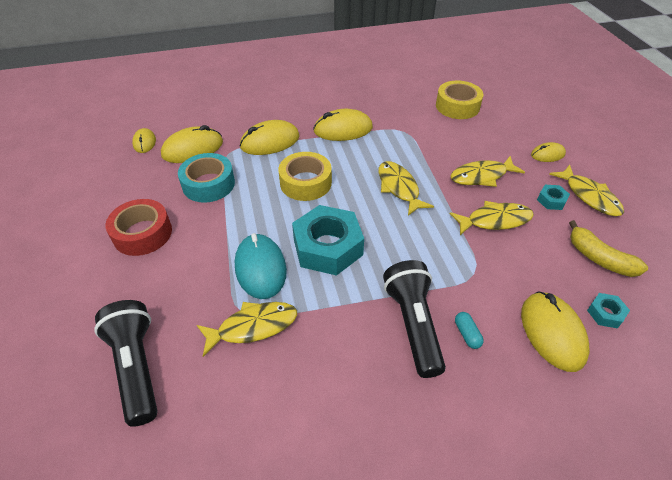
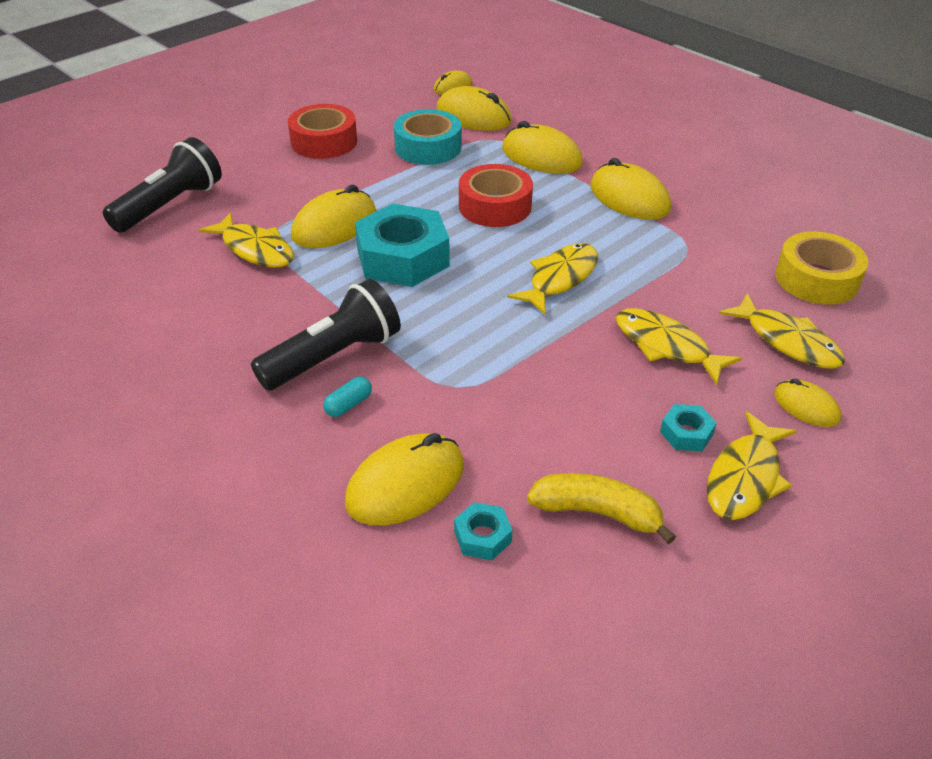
camera: 60 degrees right, 5 degrees down
(260, 268) = (335, 225): turquoise mouse -> yellow mouse
(305, 183) = (495, 206): yellow tape -> red tape
(494, 220) = (579, 382): yellow fish -> yellow fish (787, 341)
(599, 258) = (597, 512): yellow banana -> yellow banana turned 90 degrees clockwise

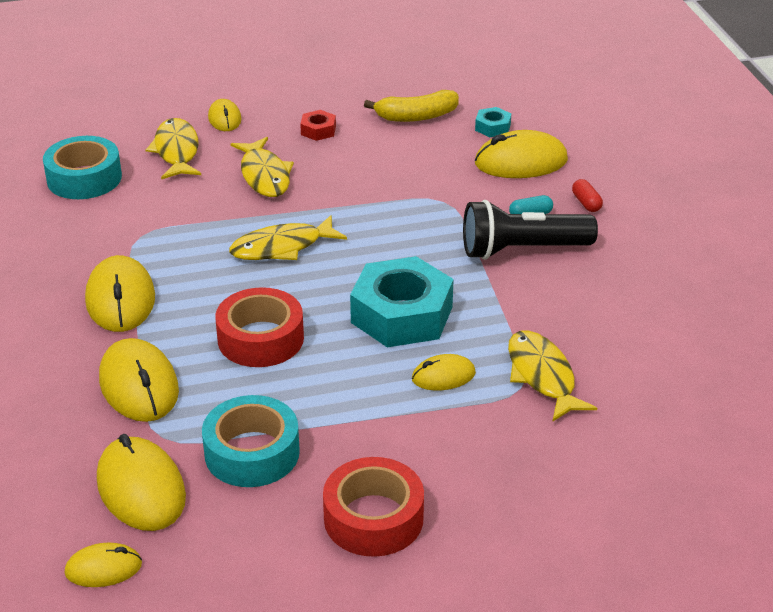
camera: 150 degrees left, 5 degrees down
(170, 205) = (618, 476): black flashlight -> none
(291, 447) = (586, 203): none -> red capsule
(335, 225) = (443, 376): yellow mouse -> yellow mouse, size x0.57
(597, 512) = (416, 116): yellow banana -> yellow banana turned 60 degrees counterclockwise
(686, 433) = (318, 130): turquoise nut -> red nut
(745, 477) = (312, 104): yellow fish -> none
(816, 279) = (84, 178): yellow tape -> turquoise tape

